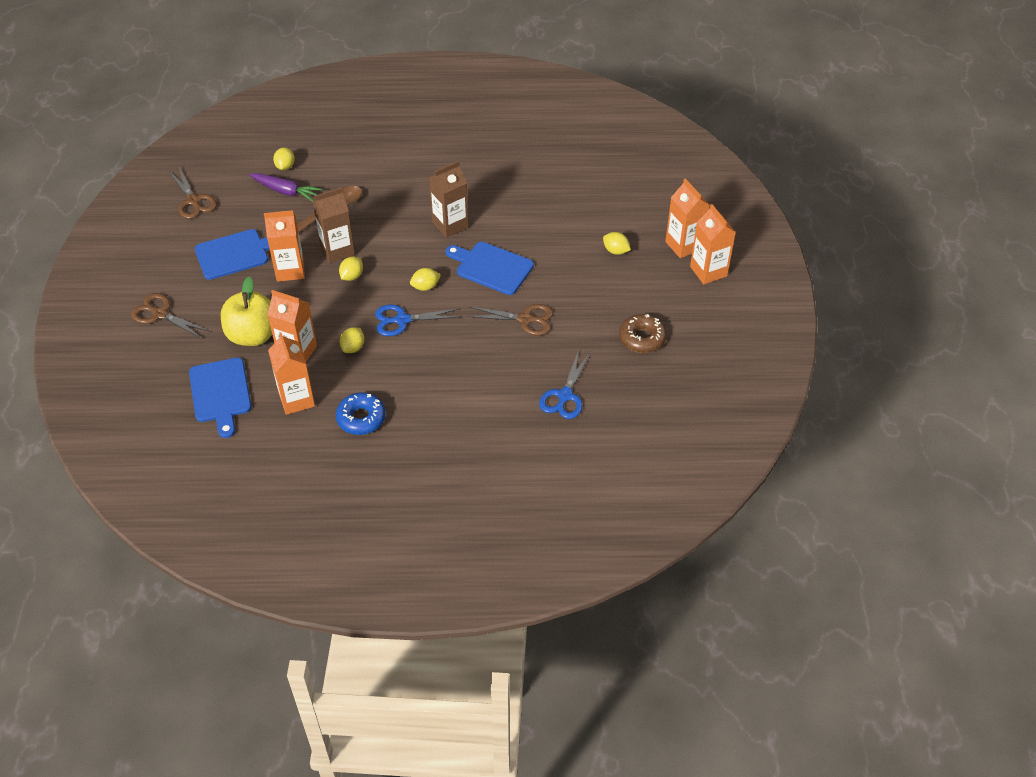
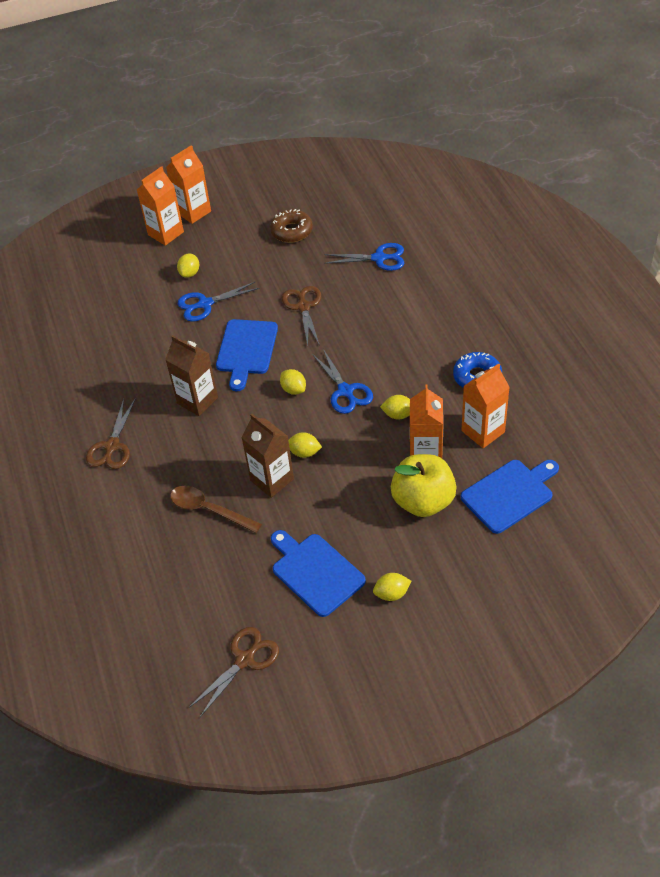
camera: 105 degrees left, 0 degrees up
(160, 314) = (437, 601): brown scissors -> brown scissors (112, 446)
(285, 166) = (150, 588): yellow lemon -> yellow lemon (392, 594)
(286, 191) = (194, 568): purple carrot -> none
(290, 270) = (319, 509): orange carton -> none
(567, 252) = (205, 304): none -> blue scissors

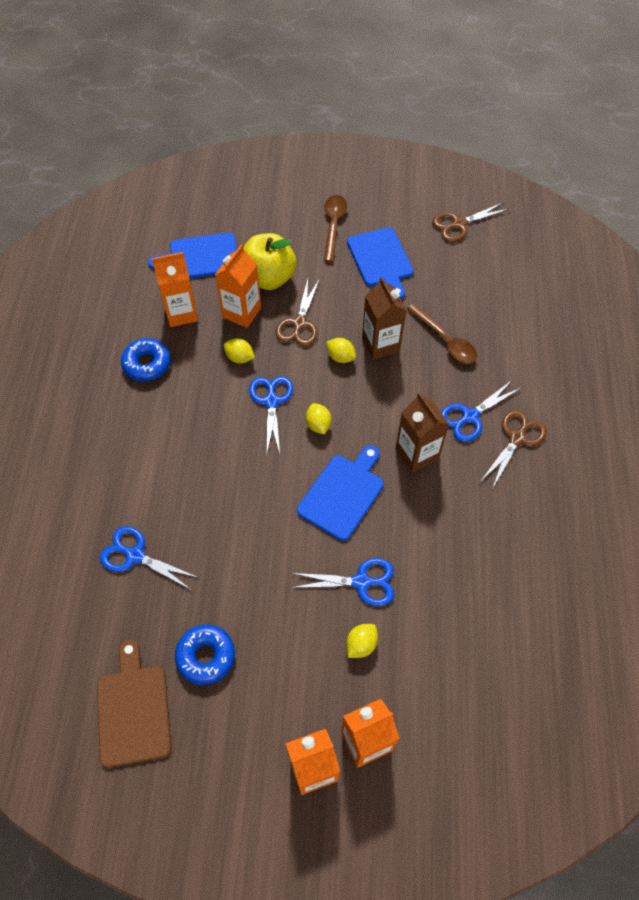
camera: 160 degrees left, 10 degrees up
(160, 448) = (470, 416): none -> blue scissors
(291, 231) = (206, 656): brown donut -> blue donut
(303, 307) = (256, 524): brown scissors -> brown scissors (299, 324)
(320, 195) = (133, 710): none -> brown cutting board
(392, 594) = (333, 226): yellow lemon -> brown spoon

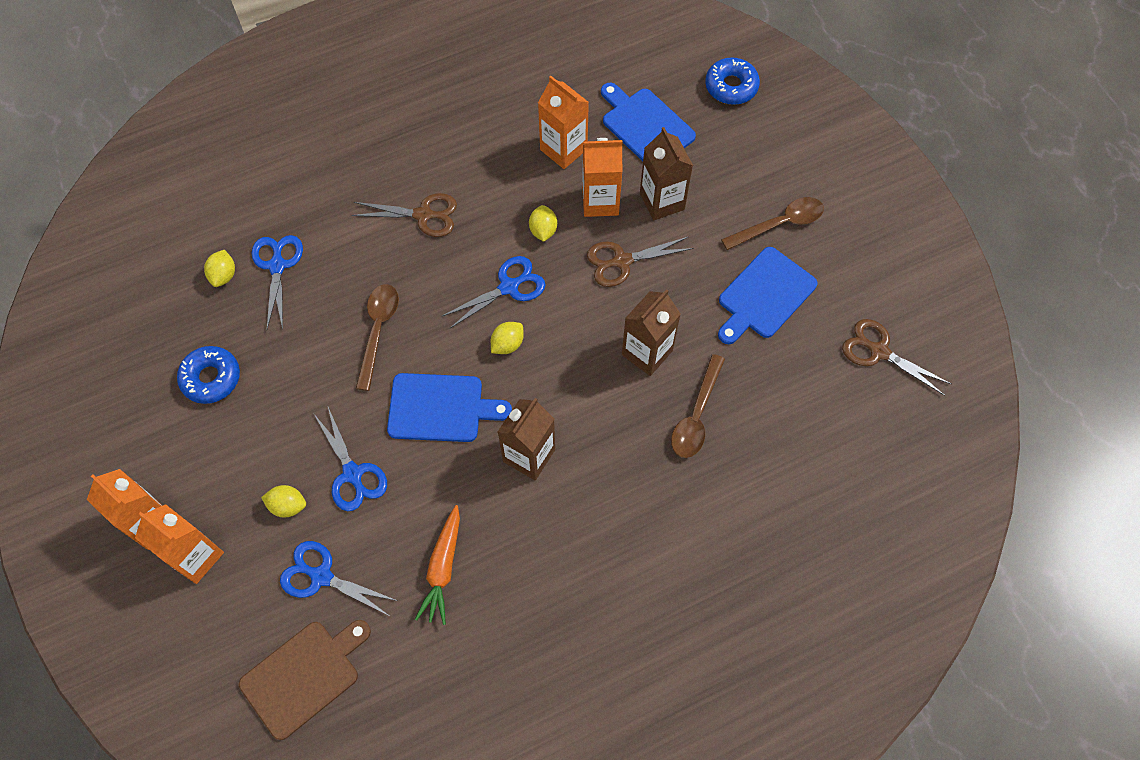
camera: 60 degrees right, 5 degrees up
(133, 710) = (136, 348): brown cutting board -> brown cutting board (304, 675)
(147, 364) = (484, 156): blue donut -> blue donut (731, 86)
(248, 507) = (378, 331): none -> brown spoon
(269, 278) = (662, 201): yellow apple -> brown carton
(340, 357) = (604, 322): yellow lemon -> yellow lemon (224, 275)
(470, 416) = (609, 487): blue scissors -> blue scissors (321, 576)
(475, 553) = (442, 569): none -> orange carrot
(517, 438) = (610, 550): brown scissors -> brown scissors (423, 215)

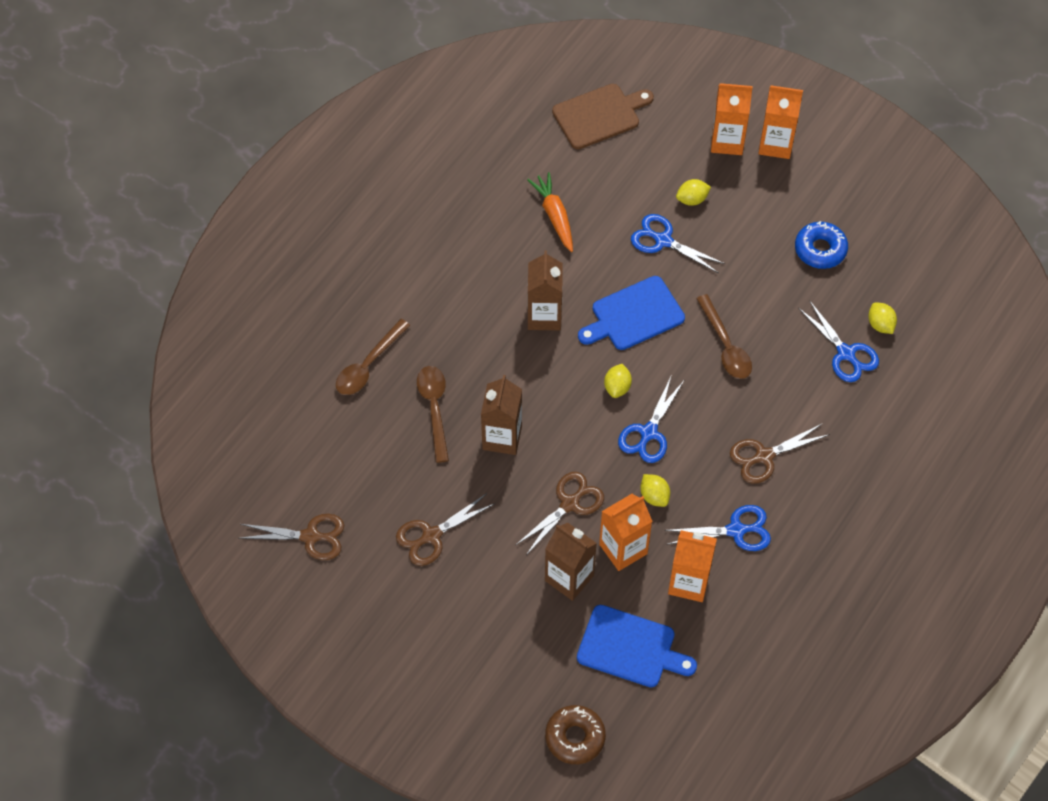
camera: 150 degrees right, 5 degrees down
(304, 675) = (599, 115): brown cutting board -> brown cutting board turned 135 degrees counterclockwise
(321, 576) = (633, 171): blue scissors -> blue scissors (736, 530)
(731, 86) = (575, 737): blue donut -> brown donut
(764, 296) = (431, 536): blue cutting board -> brown scissors
(779, 224) = (452, 611): brown spoon -> brown spoon (368, 365)

